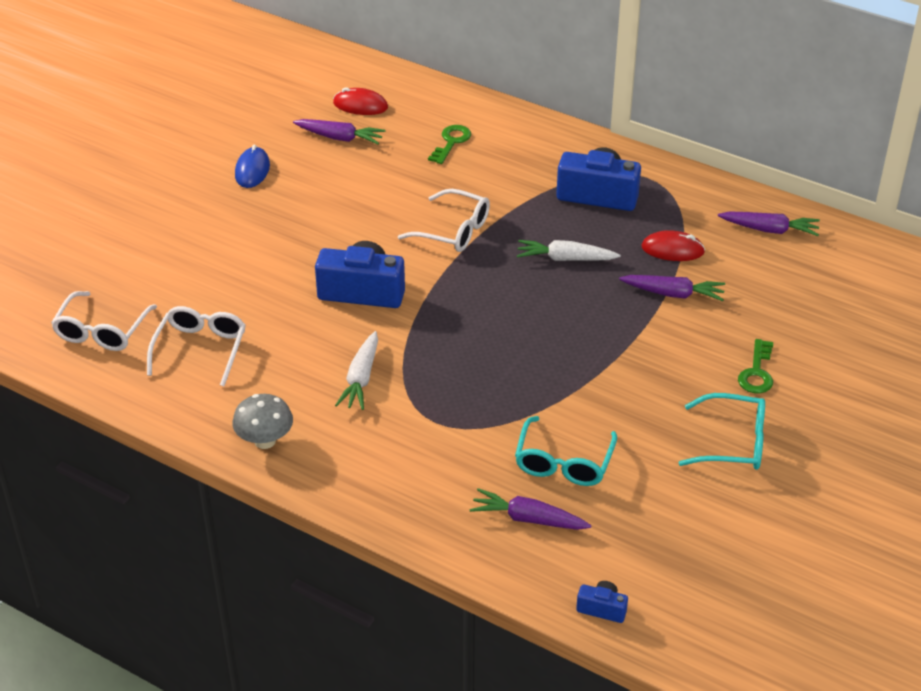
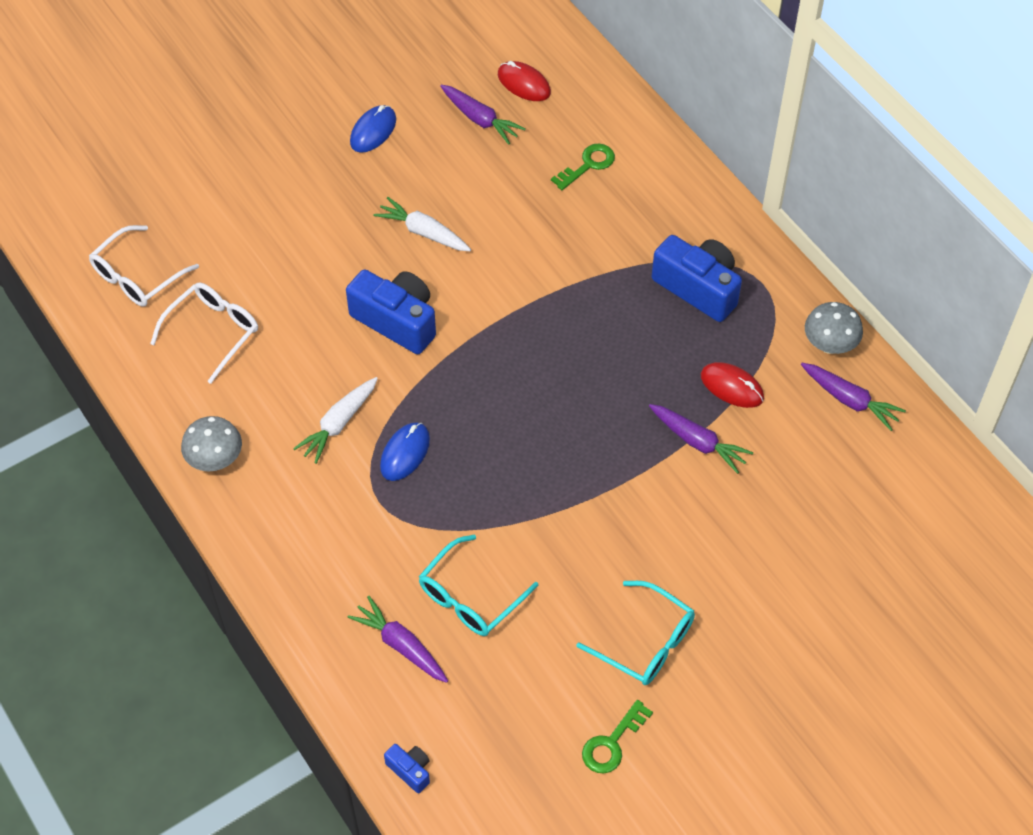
camera: 25 degrees right, 15 degrees up
(434, 380) = (405, 453): none -> blue mouse
(453, 231) = (525, 280): white glasses -> none
(565, 259) = (616, 357): white carrot -> white carrot (423, 232)
(727, 200) = (829, 345): none -> grey mushroom
(756, 372) = (722, 570): green key -> green key (612, 743)

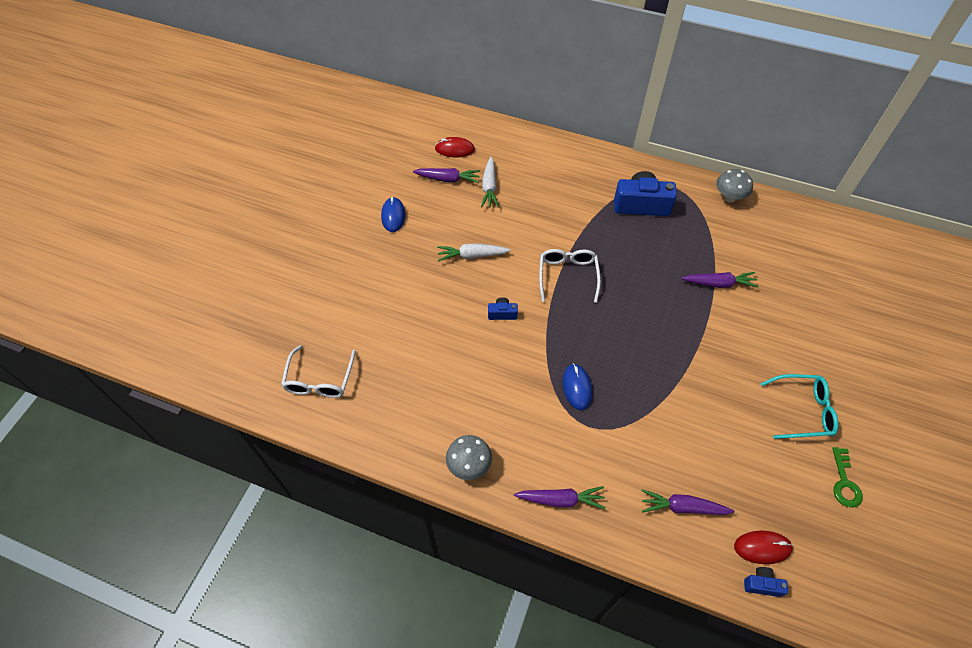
camera: 35 degrees left, 0 degrees up
(213, 332) = (398, 385): white glasses -> white glasses (568, 276)
(339, 424) = (523, 394): white carrot -> white carrot (489, 187)
(396, 321) = (502, 314): blue camera -> blue camera, size x0.47
(470, 597) = (691, 449): turquoise glasses -> none
(588, 165) = (527, 173): green key -> none
(732, 387) = (706, 245): red mouse -> red mouse (762, 547)
(849, 400) = (765, 219): purple carrot -> purple carrot (560, 500)

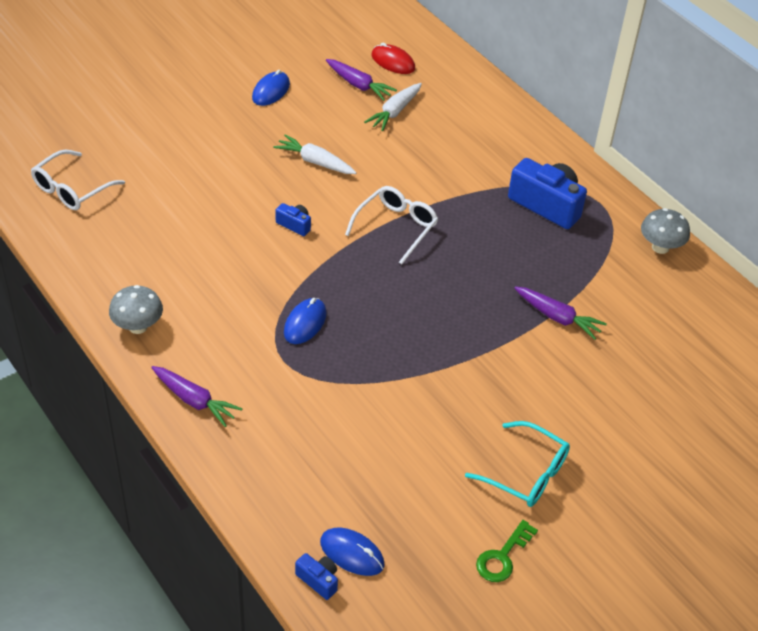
camera: 30 degrees right, 10 degrees down
(683, 507) = (306, 475): purple carrot -> none
(762, 547) = (352, 553): red mouse -> blue mouse

